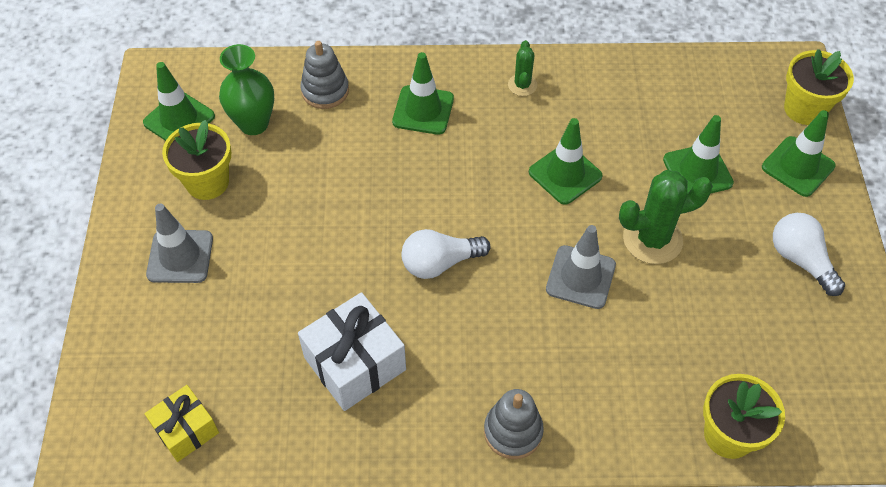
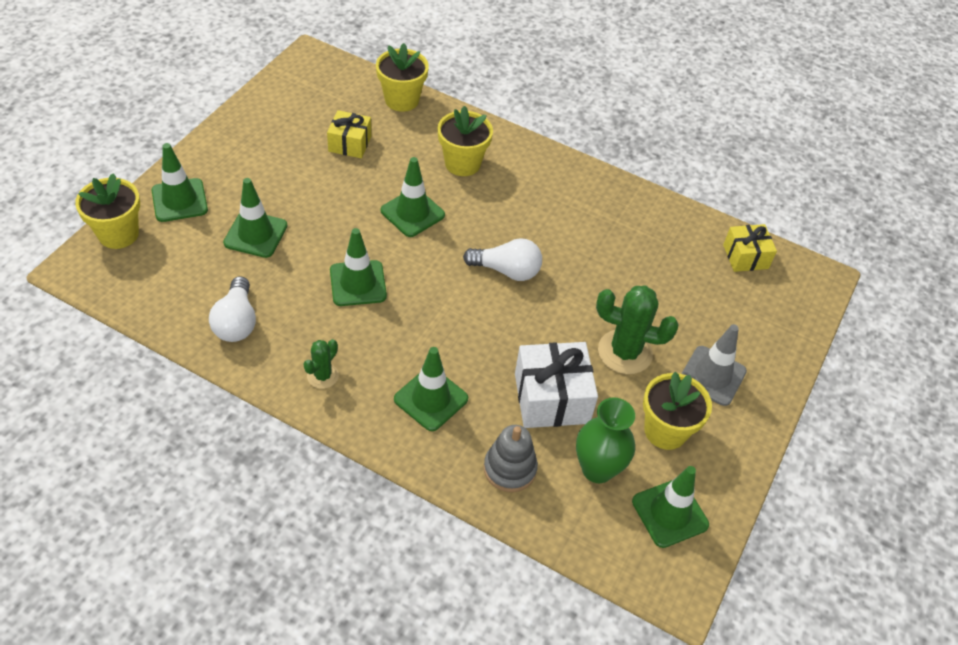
camera: 155 degrees left, 5 degrees down
(355, 363) = (609, 239): white gift -> white gift (551, 398)
(513, 431) = (529, 159): grey stacking toy -> none
(580, 277) = (412, 213): grey traffic cone -> green traffic cone
(582, 376) = (462, 163): none -> yellow flower pot
(652, 239) = (338, 210): green cactus -> green cactus (625, 352)
(720, 329) = (350, 144): none -> yellow gift
(800, 260) = (253, 150): white light bulb -> white light bulb (236, 322)

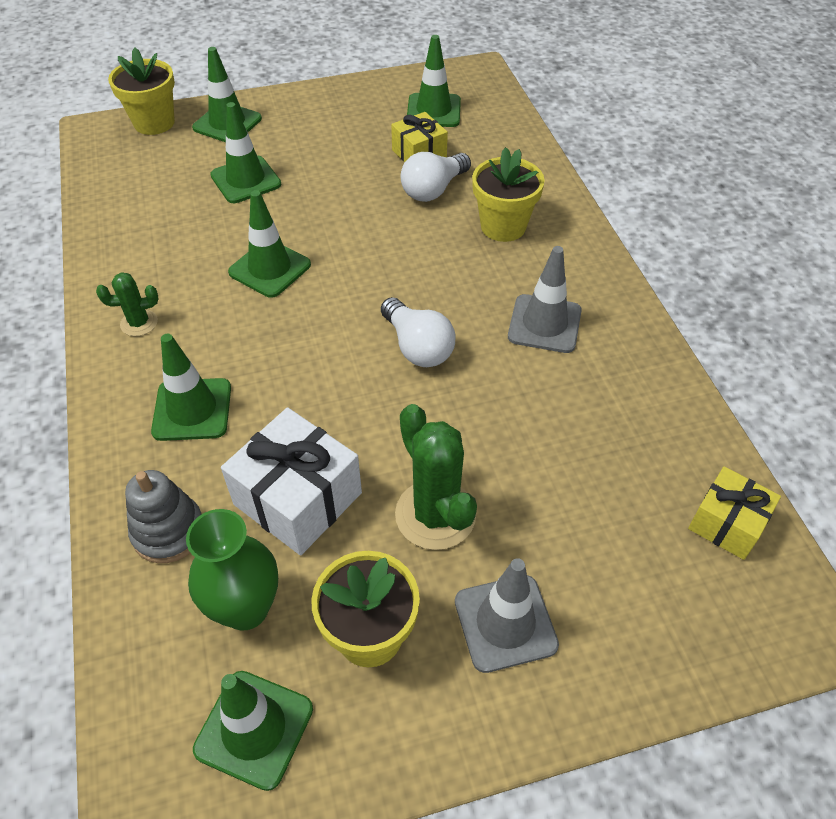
camera: 50 degrees right, 0 degrees up
(236, 322) = (139, 236): white light bulb -> white light bulb (433, 190)
(401, 100) = (516, 143): yellow flower pot -> none
(412, 213) = (397, 241): green traffic cone -> green traffic cone (433, 111)
(555, 210) = (544, 324): none -> grey traffic cone

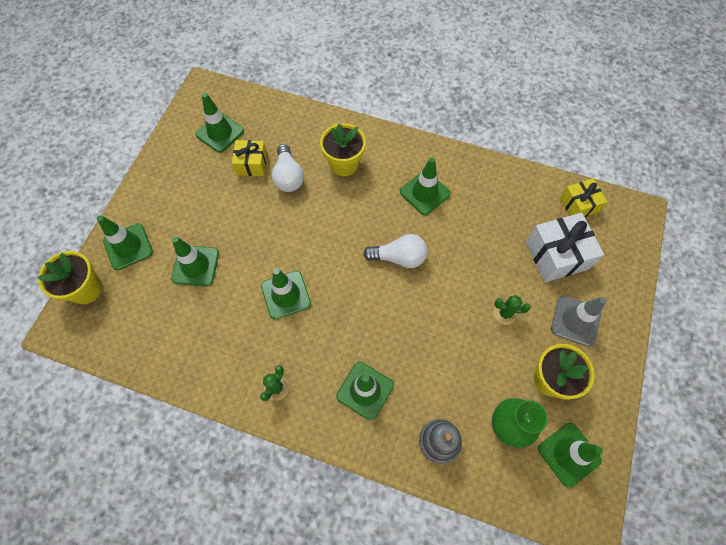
camera: 55 degrees left, 15 degrees up
(298, 498) = (458, 369): white gift -> white gift (556, 255)
(435, 514) = (505, 313): green cactus -> green cactus, size x0.55
(544, 324) = (425, 193): grey traffic cone -> green traffic cone

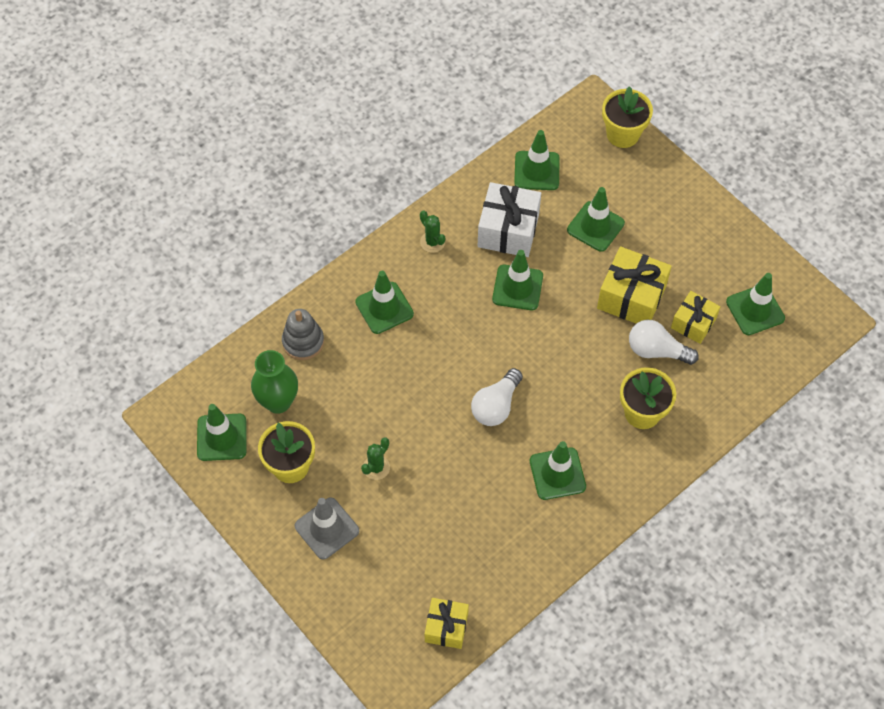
camera: 120 degrees right, 5 degrees down
(128, 246) = (651, 180): green traffic cone -> green traffic cone (536, 171)
(250, 212) = (631, 297): none -> yellow gift
(556, 255) = (404, 560): white gift -> white gift (508, 230)

